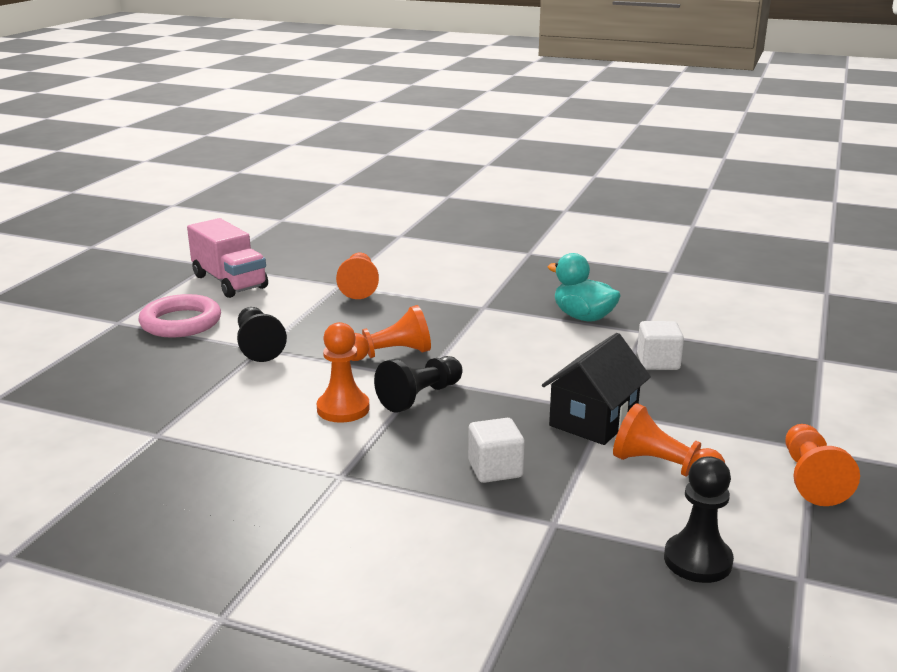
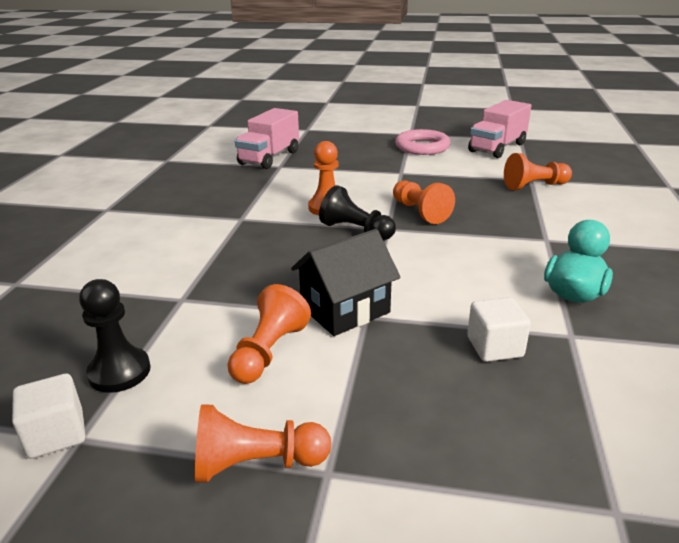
camera: 80 degrees right, 5 degrees up
(108, 442) = (269, 158): none -> pink truck
(258, 346) = (403, 171): black pawn -> none
(495, 469) = (255, 269): white cube -> white cube (56, 434)
(593, 420) = (345, 310): black house -> black house turned 60 degrees counterclockwise

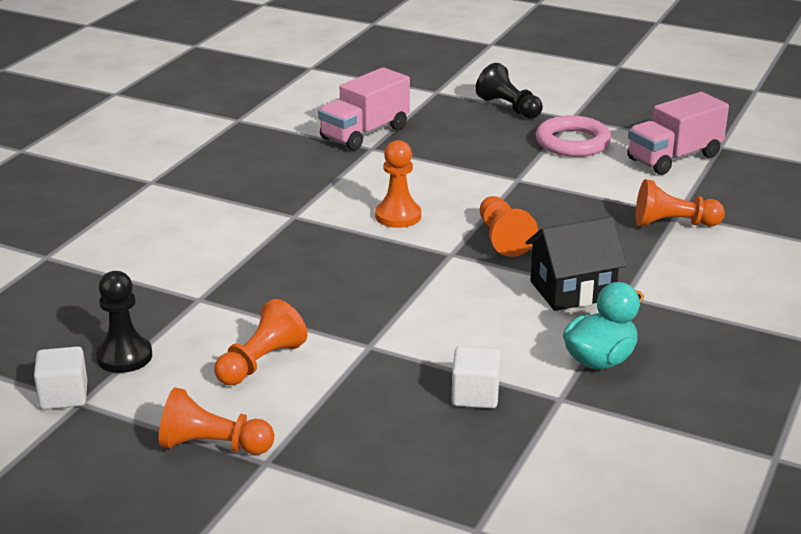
camera: 15 degrees right, 0 degrees up
(345, 310) = (352, 336): black house -> black house (572, 290)
(356, 230) = (414, 251): black pawn -> black pawn (509, 108)

